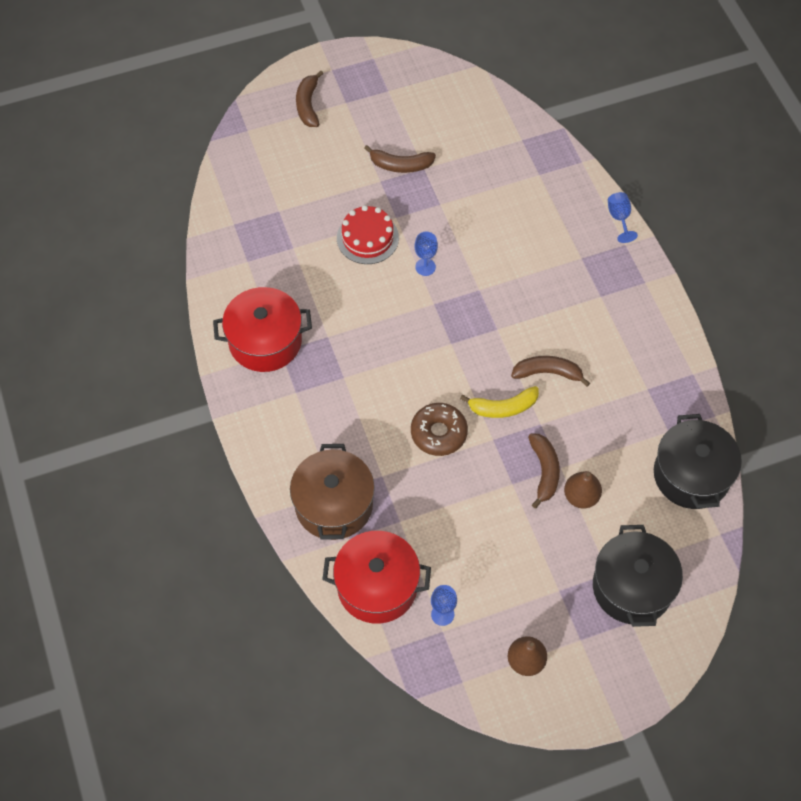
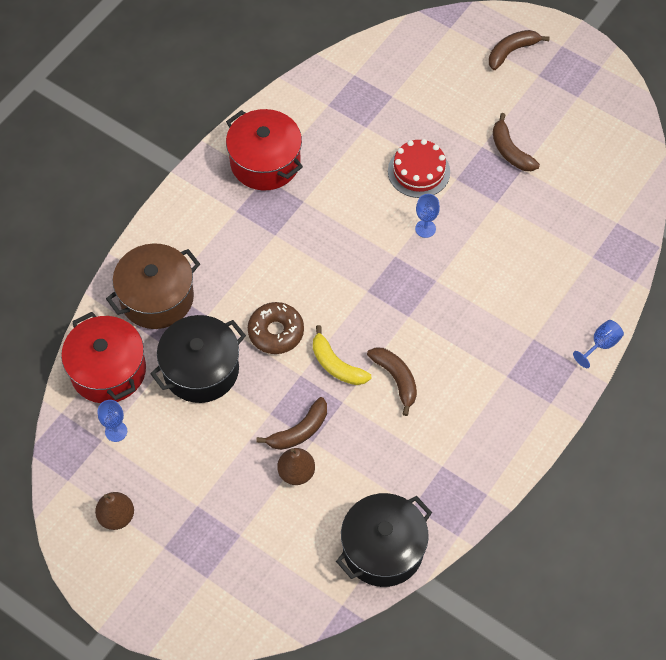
camera: 55 degrees right, 0 degrees up
(632, 587) = (240, 561): black pot -> black pot (201, 370)

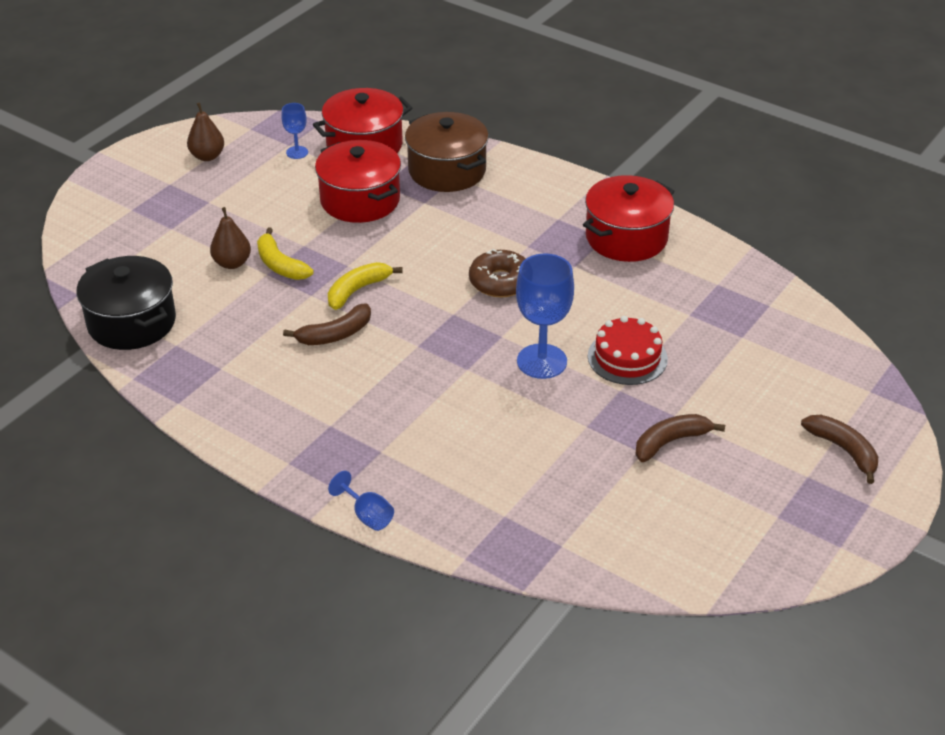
camera: 90 degrees right, 20 degrees down
(201, 370) = (360, 200): black pot -> red pot
(276, 332) = (402, 248): brown donut -> brown donut (500, 282)
(299, 431) = (280, 265): brown banana -> yellow banana
(425, 228) = (542, 361): blue goblet -> blue goblet, size x1.93

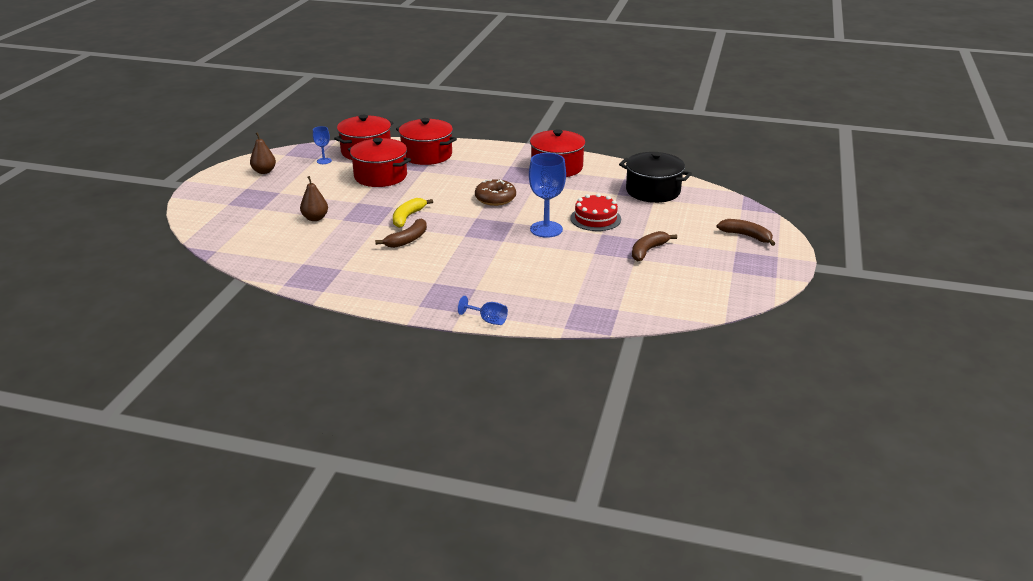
camera: 20 degrees left, 10 degrees down
(132, 322) = (264, 258): black pot -> black pot (653, 191)
(280, 265) = (348, 214): yellow banana -> none
(447, 170) = (427, 155): brown pot -> red pot

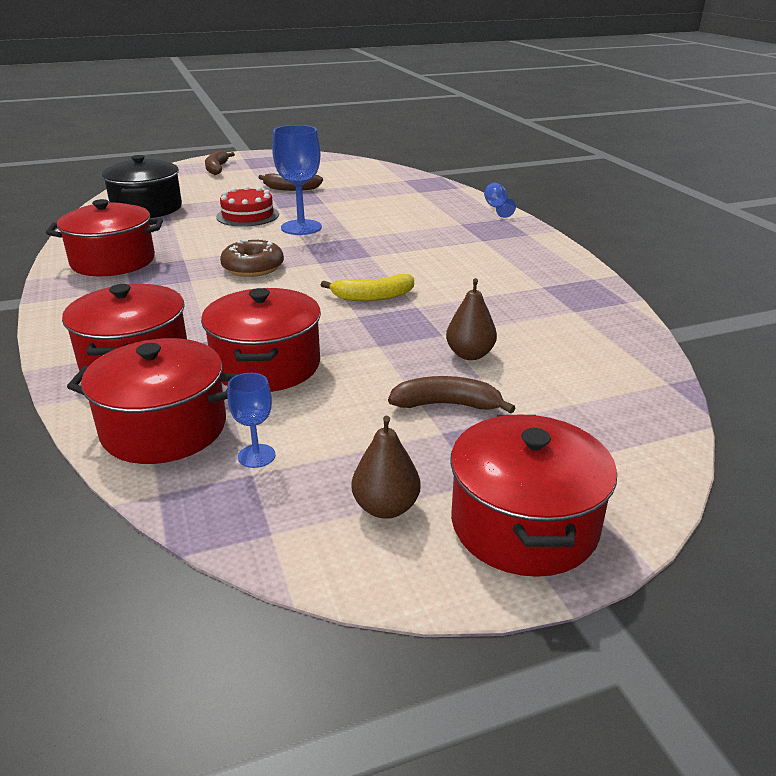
camera: 125 degrees left, 0 degrees up
(219, 187) = (524, 524): none -> red pot
(407, 240) = (426, 278): brown banana -> brown banana (447, 405)

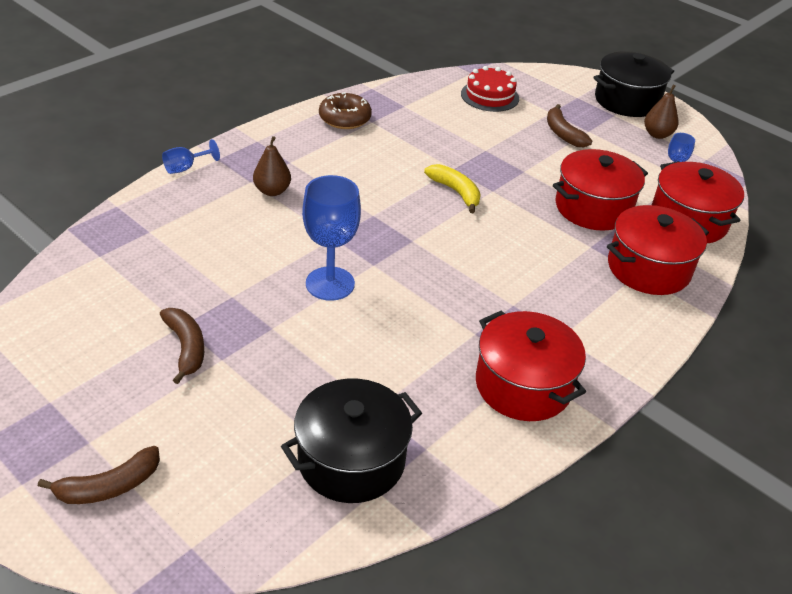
camera: 120 degrees left, 10 degrees up
(247, 215) = (318, 343): red cake -> red cake (490, 96)
(253, 267) = (455, 276): brown donut -> brown donut (345, 118)
(470, 354) = (501, 135): brown pear -> brown pear (272, 191)
(524, 524) = (626, 101): red pot -> black pot

